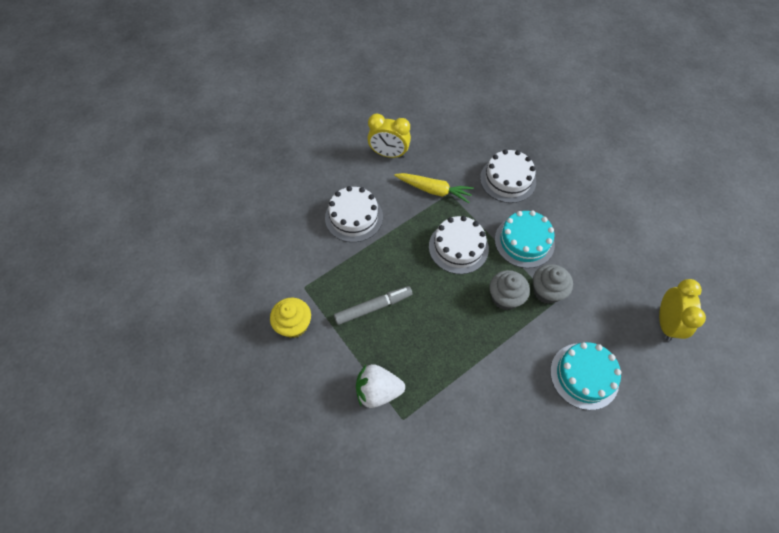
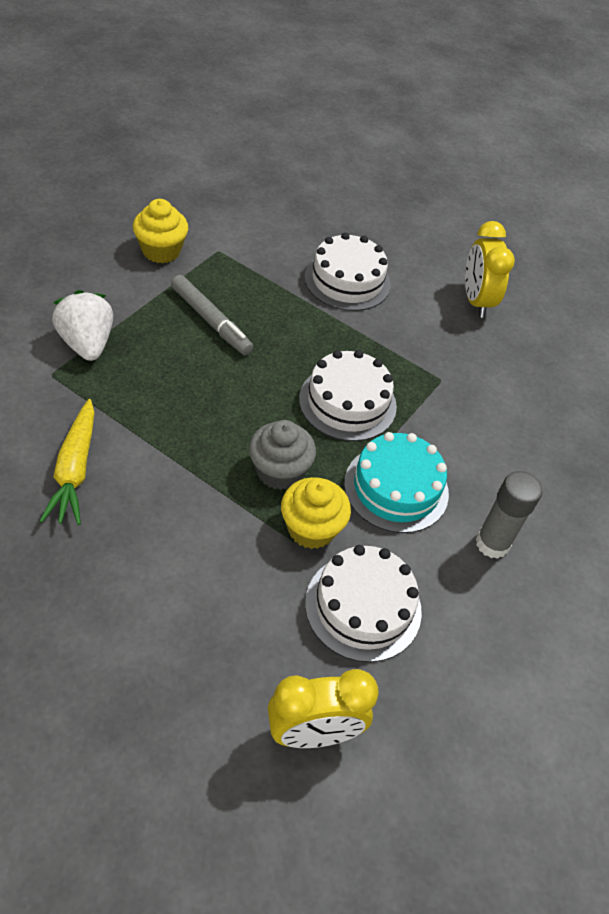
camera: 65 degrees right, 10 degrees down
(434, 190) = (438, 361): yellow carrot -> yellow carrot (74, 470)
(508, 179) = (510, 453): white cake -> white cake (363, 606)
(547, 291) = (311, 528): grey cupcake -> yellow cupcake
(565, 209) = (492, 543): none -> grey glue stick
(584, 376) = (168, 596): turquoise cake -> none

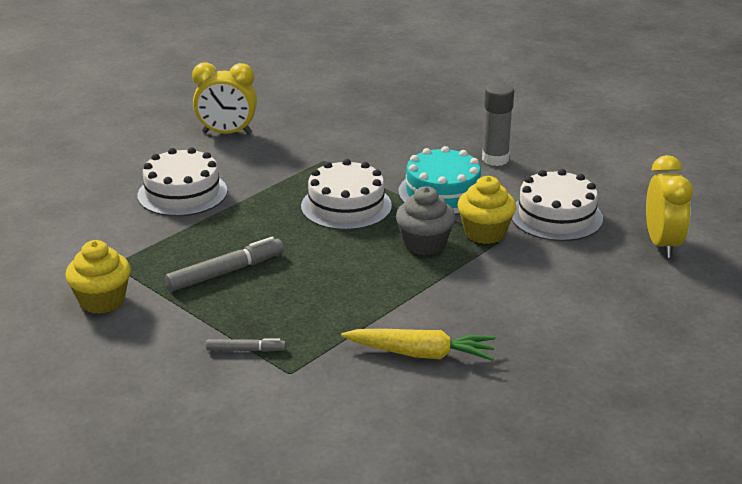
camera: 75 degrees left, 20 degrees down
(87, 343) = (245, 350): white strawberry -> grey marker

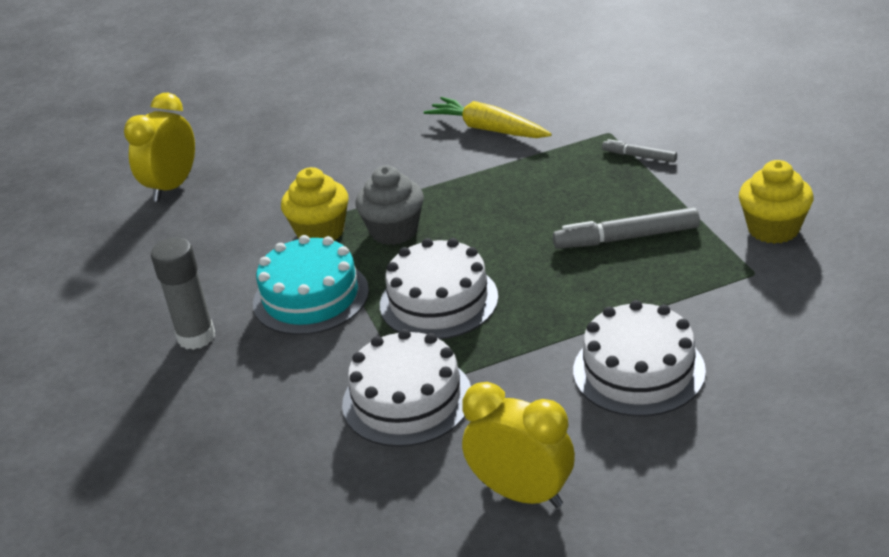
camera: 150 degrees left, 5 degrees up
(556, 216) = (227, 237): white cake -> white cake (407, 399)

